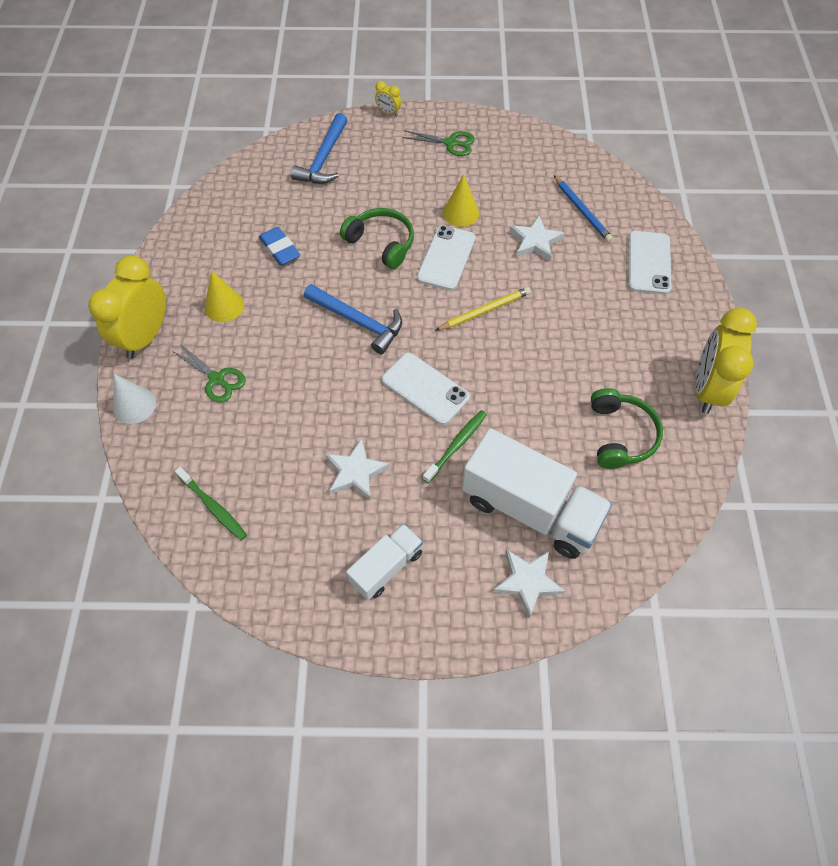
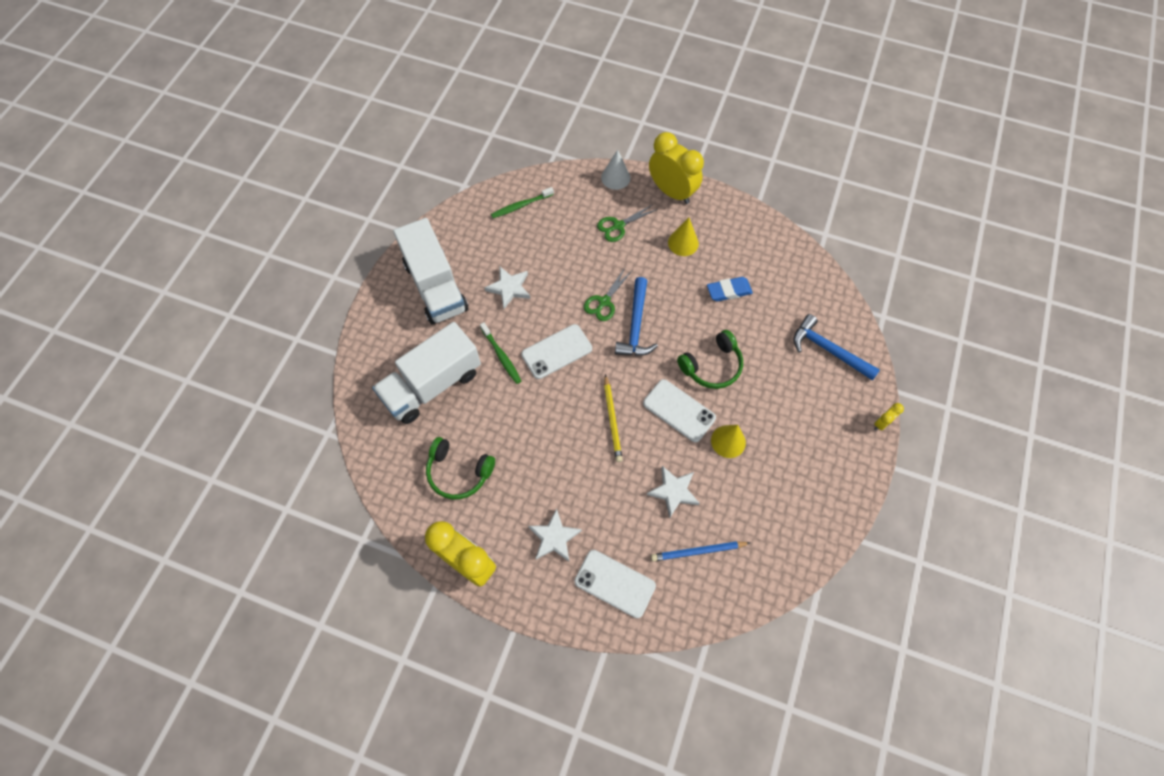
camera: 110 degrees right, 5 degrees up
(358, 322) = (635, 325): blue hammer -> blue hammer turned 45 degrees counterclockwise
(386, 567) = (435, 286): white truck -> white truck, size x1.83
(450, 143) = (823, 465): green scissors -> green scissors (604, 302)
(527, 581) = (385, 362): white star -> white star (554, 537)

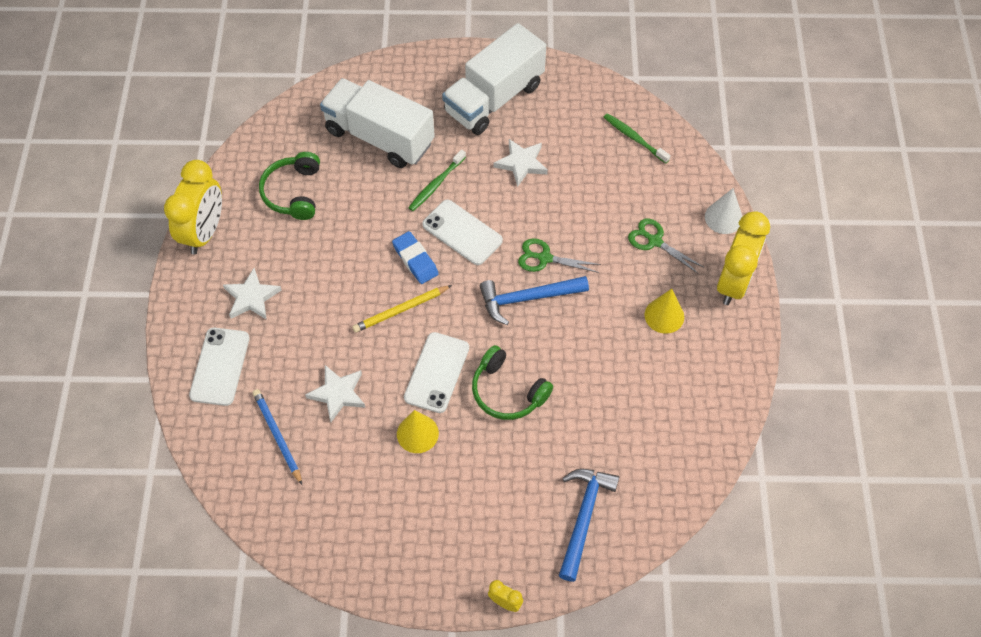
camera: 70 degrees right, 5 degrees down
(728, 291) = (618, 383): blue eraser -> blue eraser (415, 260)

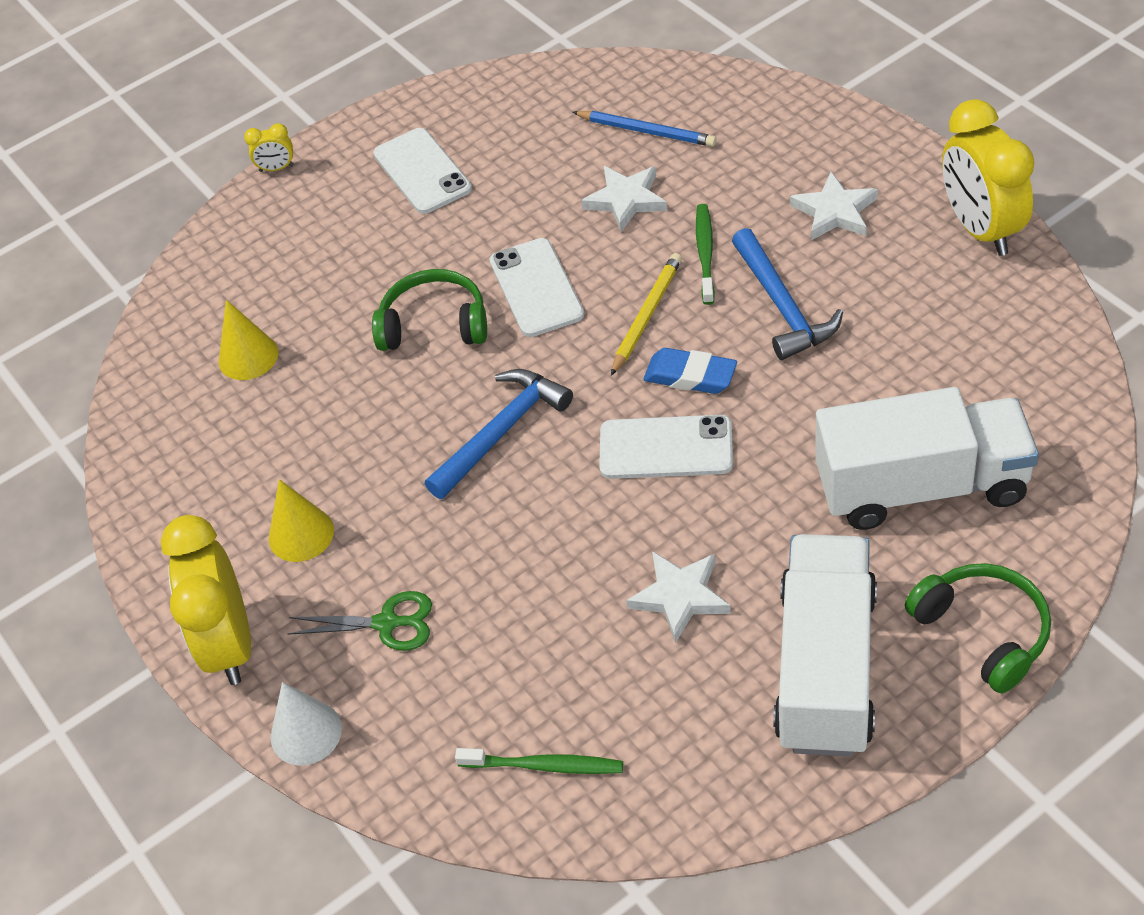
camera: 150 degrees right, 10 degrees down
(220, 366) = (782, 139): white phone -> white phone (422, 171)
(293, 192) = (939, 340): green headphones -> green headphones (983, 631)
(417, 433) = (499, 226): yellow cone -> yellow cone (248, 356)
(436, 184) = (768, 482): green toothbrush -> green toothbrush (705, 253)
(544, 258) = (524, 494): green scissors -> none
(584, 517) = (247, 276): blue hammer -> blue hammer (782, 306)

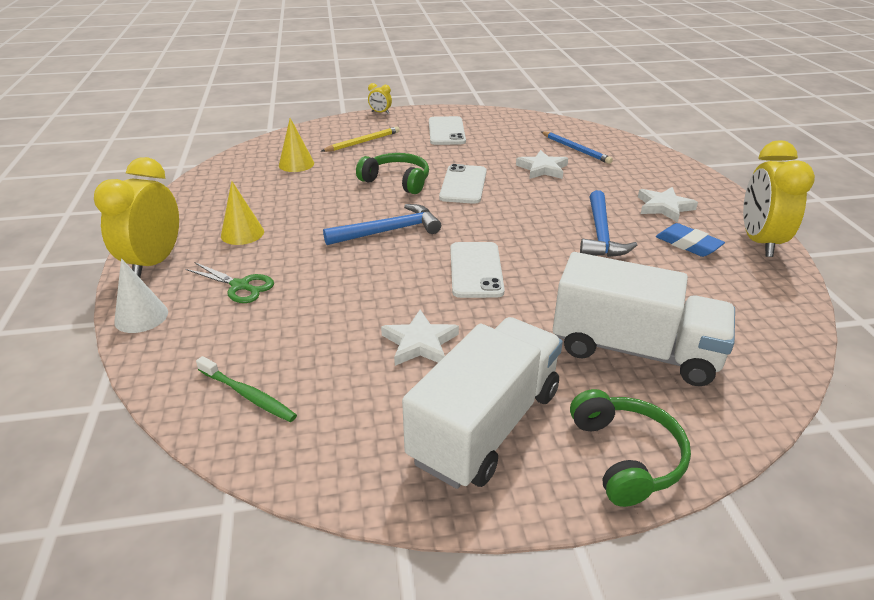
camera: 20 degrees right, 15 degrees down
(646, 315) = (515, 213): yellow pencil -> yellow pencil (362, 142)
(666, 448) = (476, 270): white phone -> white phone turned 60 degrees clockwise
(690, 376) = (518, 245): blue eraser -> blue eraser (688, 244)
(705, 253) = (570, 200): green toothbrush -> none

